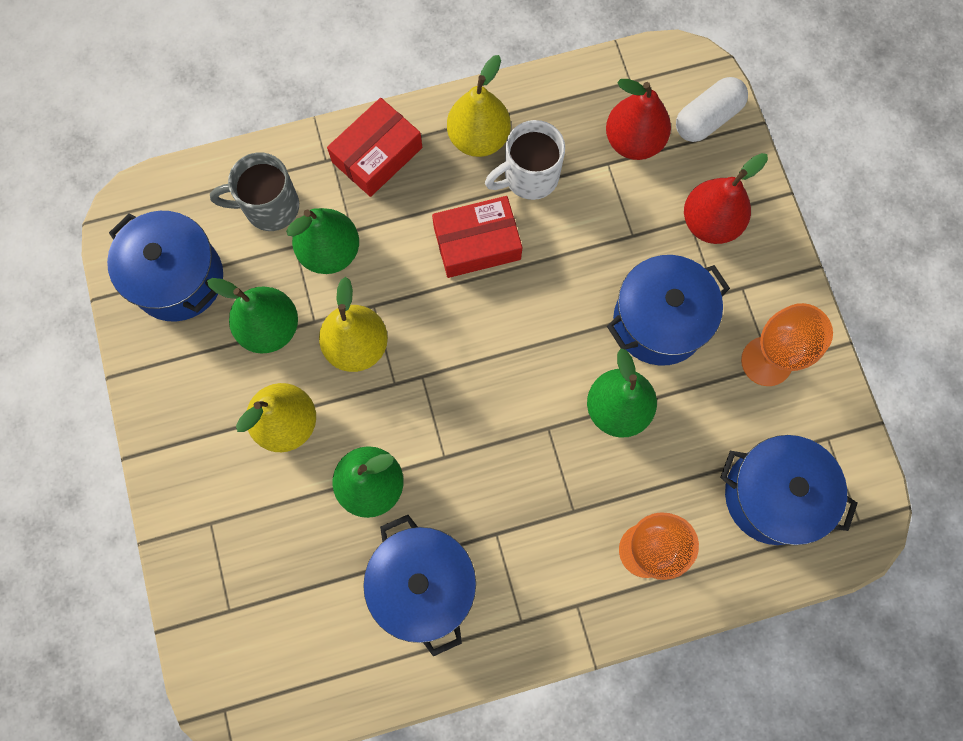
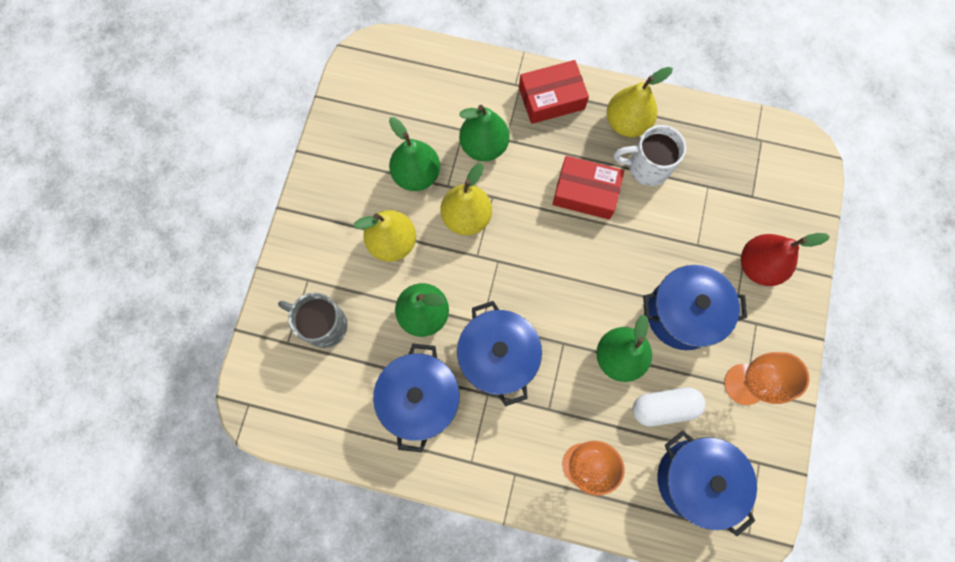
camera: 30 degrees right, 0 degrees up
(178, 278) = (376, 111): blue pot -> blue pot (498, 357)
(269, 207) = (460, 95): grey mug -> grey mug (323, 325)
(633, 141) = (735, 181): red pear -> none
(707, 118) = (798, 192): white capsule -> white capsule (664, 407)

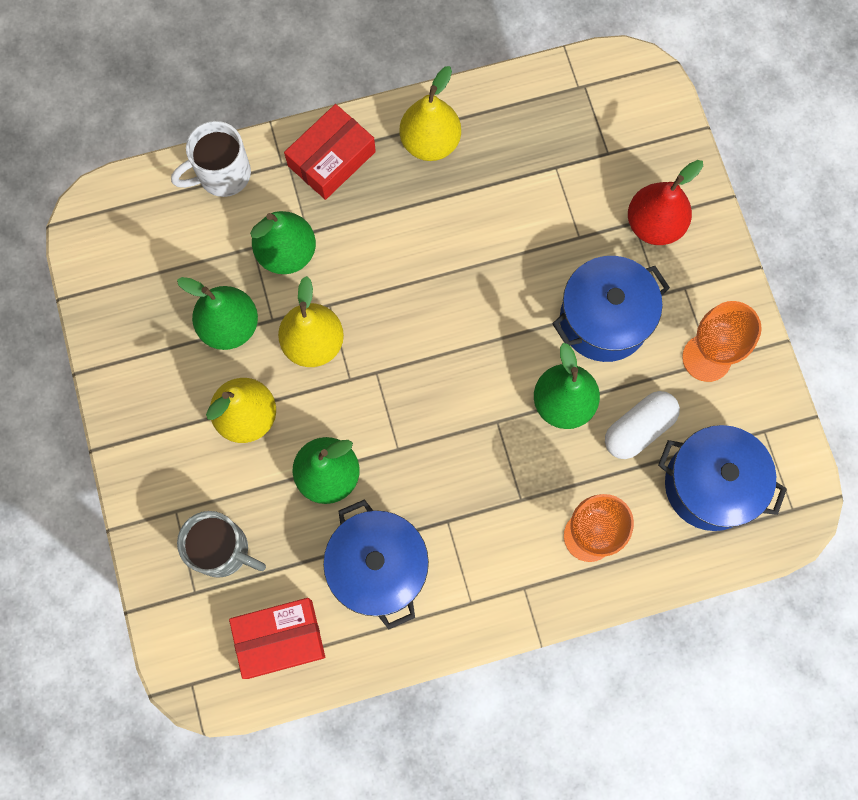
camera: 30 degrees left, 0 degrees up
(323, 325) = (223, 550): grey mug -> grey mug turned 150 degrees counterclockwise
(498, 357) = (435, 476): blue pot -> none
(585, 192) = (428, 244): red box -> red box (280, 639)
(647, 167) = (479, 180): white mug -> white mug (222, 175)

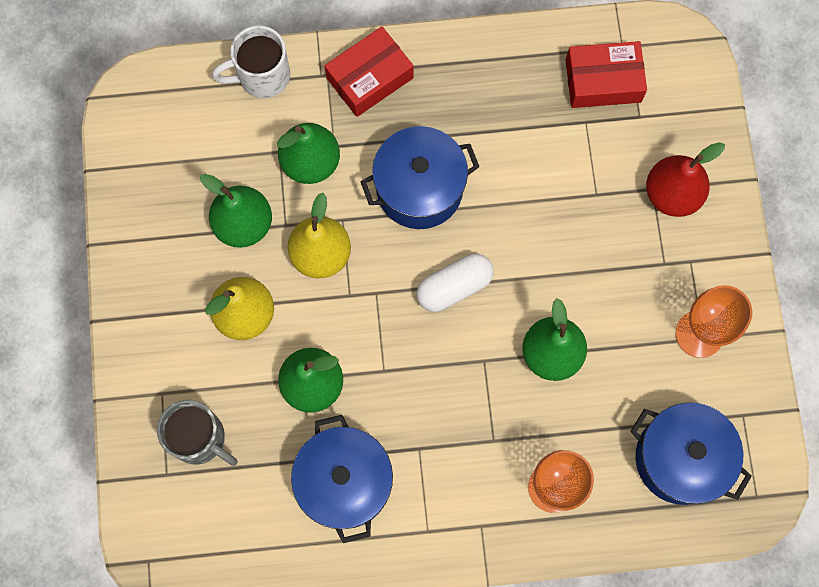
camera: 10 degrees right, 0 degrees up
(280, 639) = (239, 533): red box -> red box (603, 81)
(430, 142) = (467, 77): yellow pear -> none
(604, 320) = (605, 279): blue pot -> blue pot (419, 188)
(638, 429) = (620, 391): white capsule -> white capsule (454, 287)

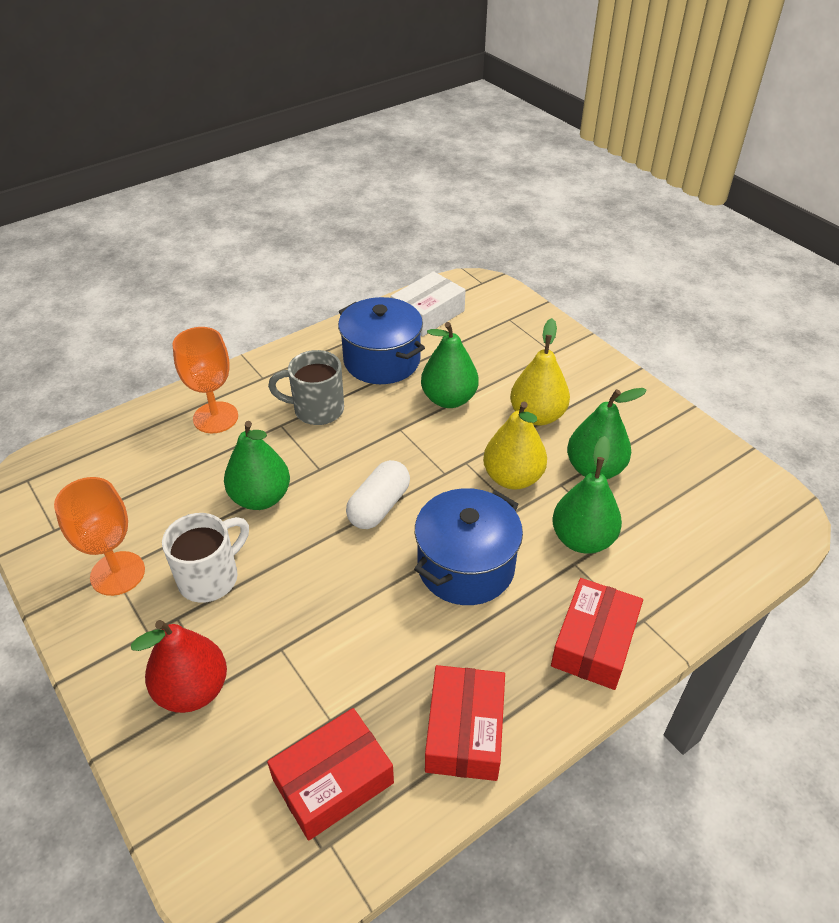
camera: 150 degrees right, 30 degrees down
(200, 439) = (503, 342): grey mug -> grey mug (316, 410)
(248, 535) = (428, 314): none -> white box
(262, 76) = (695, 589): white mug -> white mug (210, 577)
(501, 67) = (464, 731): none -> red box
(680, 458) = (108, 476): blue pot -> none

